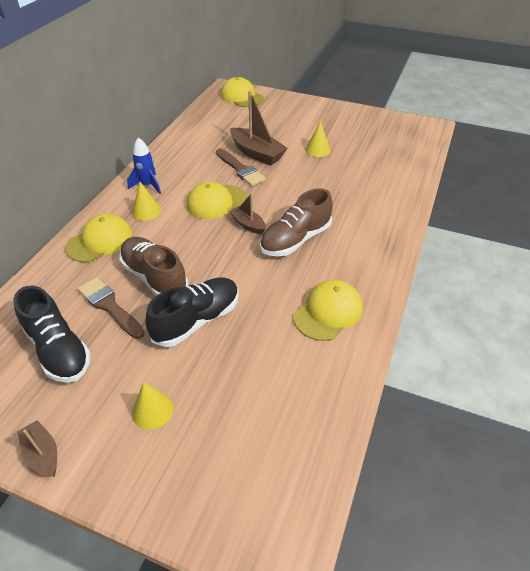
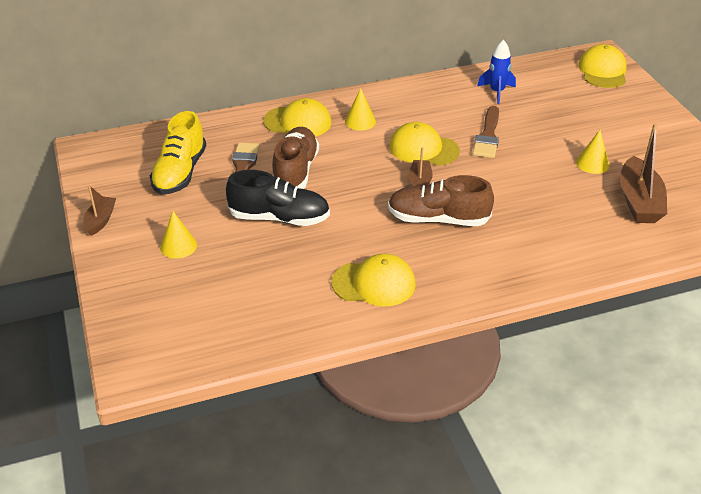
camera: 50 degrees right, 5 degrees down
(58, 349) = (180, 172): black shoe -> yellow shoe
(147, 185) = (391, 102): blue rocket -> blue rocket (497, 92)
(257, 153) = (526, 131): brown boat -> brown boat (639, 201)

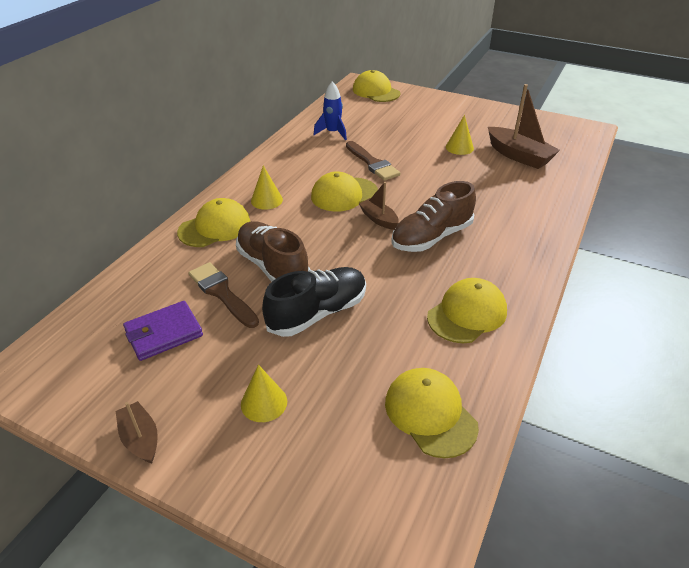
camera: 45 degrees left, 0 degrees up
(180, 172) = (164, 333): yellow shoe -> purple wallet
(255, 318) = (430, 413): none -> yellow cap

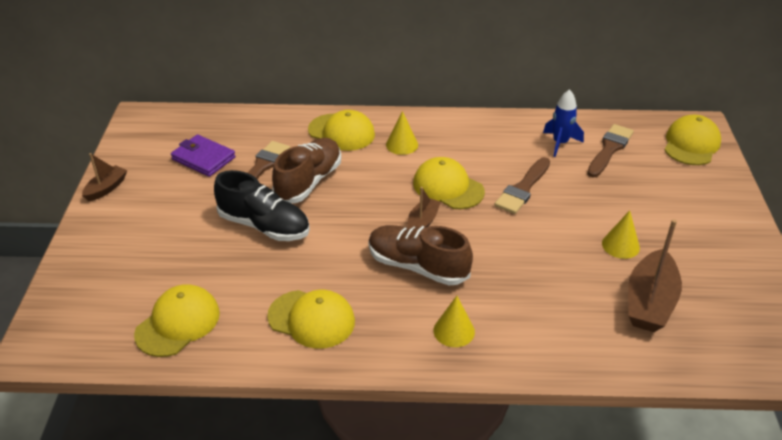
camera: 65 degrees right, 0 degrees up
(264, 402) = (156, 230): yellow cone -> yellow cone (454, 331)
(356, 118) = (609, 149): none -> brown brush

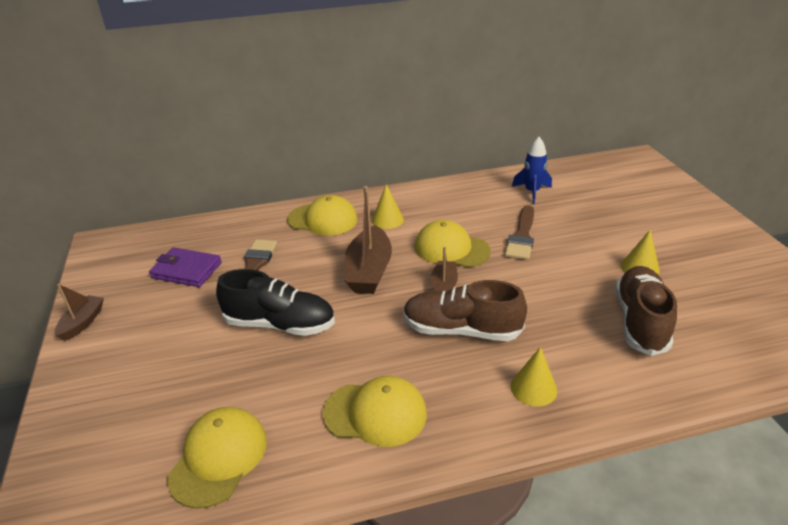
camera: 15 degrees left, 5 degrees down
(309, 182) = (309, 271): brown shoe -> brown shoe (640, 321)
(609, 149) = (577, 189): brown brush -> none
(649, 302) = (700, 314): brown boat -> brown boat (369, 271)
(691, 144) = (642, 173): yellow cap -> none

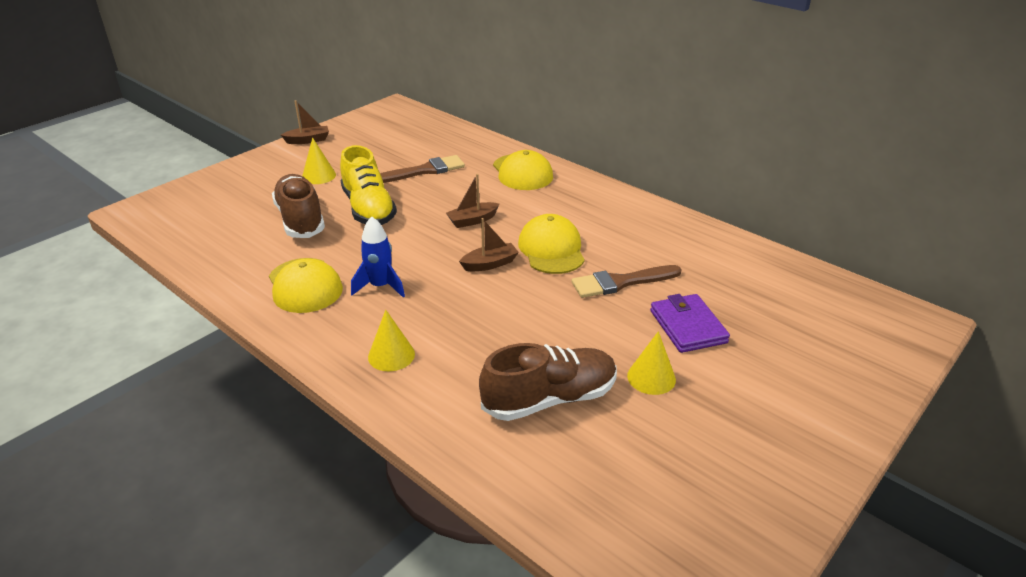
camera: 55 degrees right, 0 degrees up
(187, 270) = (395, 148): purple wallet -> purple wallet (688, 326)
(219, 458) = (223, 240): yellow cap -> none
(280, 324) = (368, 209): black shoe -> yellow shoe
(369, 271) = (472, 220): brown boat -> brown boat, size x0.56
(387, 220) = (559, 201): yellow cone -> yellow cone (319, 176)
(461, 330) = (436, 293): brown shoe -> brown shoe (300, 220)
(532, 192) = (717, 264): blue rocket -> blue rocket (380, 286)

